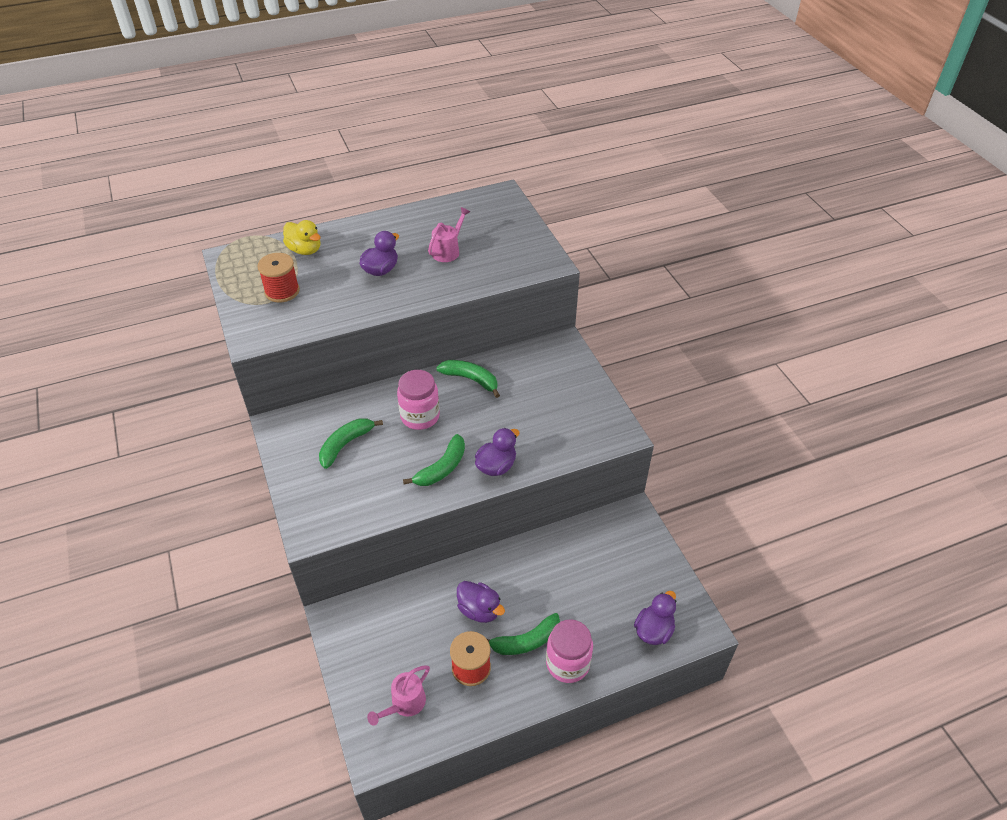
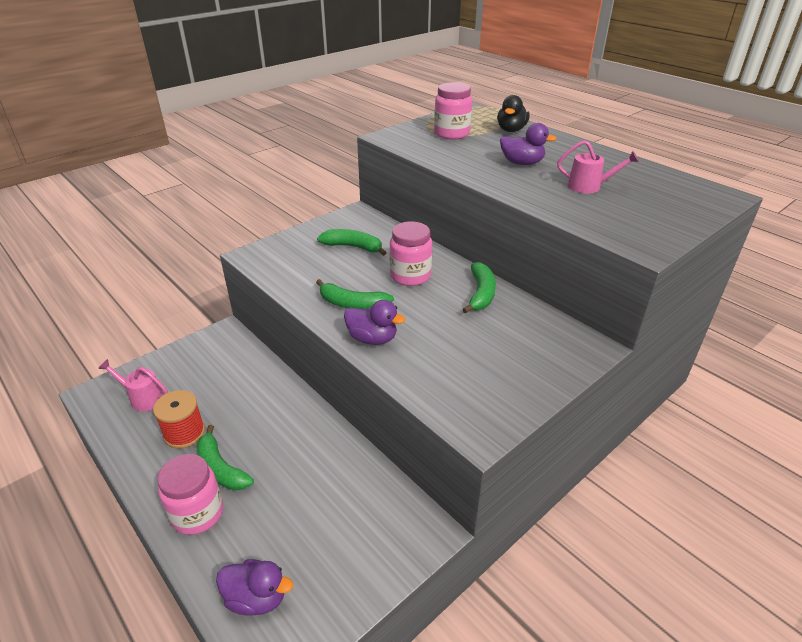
camera: 70 degrees right, 10 degrees down
(282, 291) = (451, 134): red spool -> pink jar
(305, 250) = (511, 130): yellow duck -> black duck
(479, 610) = (251, 421): purple duck -> none

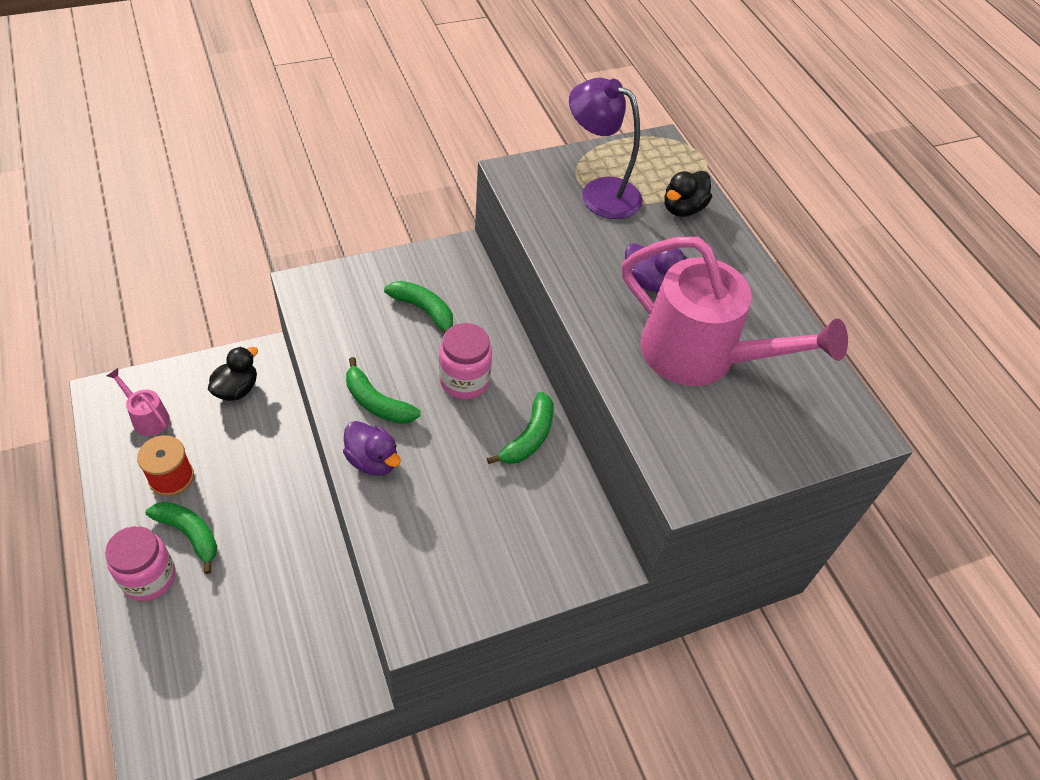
camera: 15 degrees right, 15 degrees up
(213, 358) = (237, 389): none -> black duck
(221, 468) = (189, 534): green banana -> green banana turned 150 degrees clockwise
(257, 598) = (166, 687): purple duck -> none
(451, 134) = (599, 192): pink jar -> purple lamp
(589, 187) = (702, 356): pink watering can -> pink watering can, size x2.27

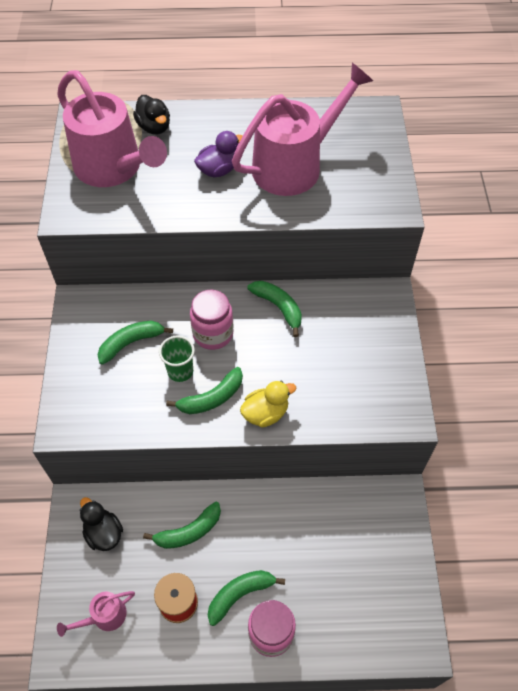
camera: 65 degrees left, 5 degrees up
(254, 464) = (189, 531): none -> green banana
(373, 460) = (265, 413): purple duck -> yellow duck
(403, 364) = (180, 371): none -> green cup
(599, 192) = (114, 169): purple lamp -> pink watering can

